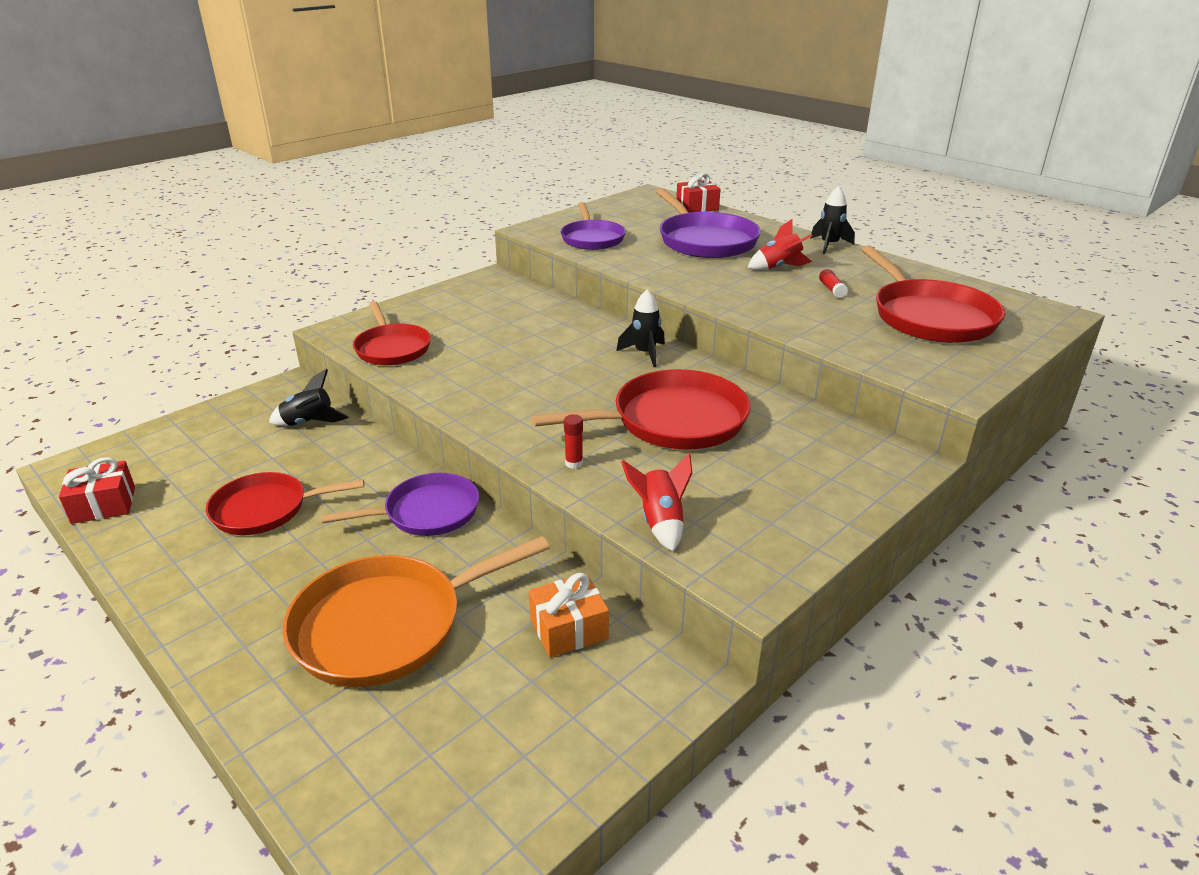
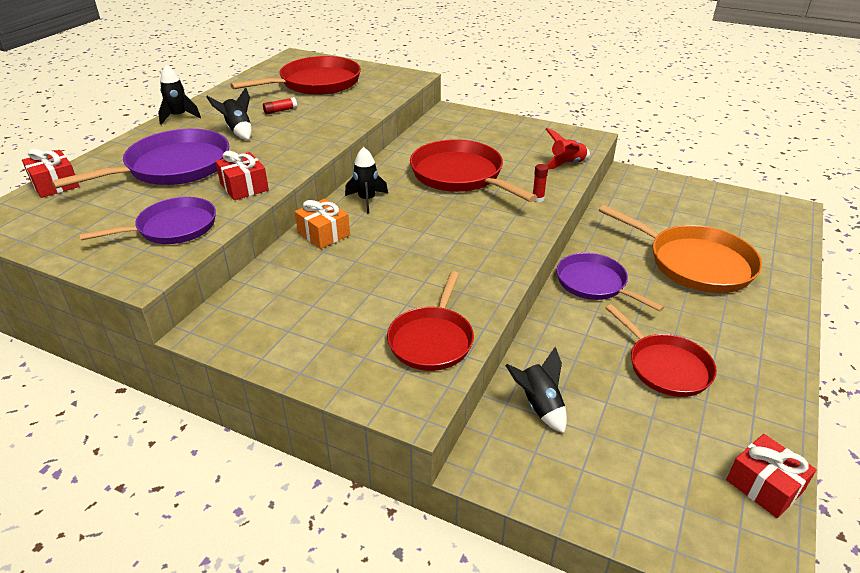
camera: 110 degrees left, 5 degrees up
(392, 348) = (432, 340): red pan -> red pan turned 150 degrees clockwise
(568, 629) = (633, 208): orange gift -> orange gift (323, 234)
(644, 263) = (244, 187): none -> red gift
(779, 267) = (238, 131): red rocket -> black rocket

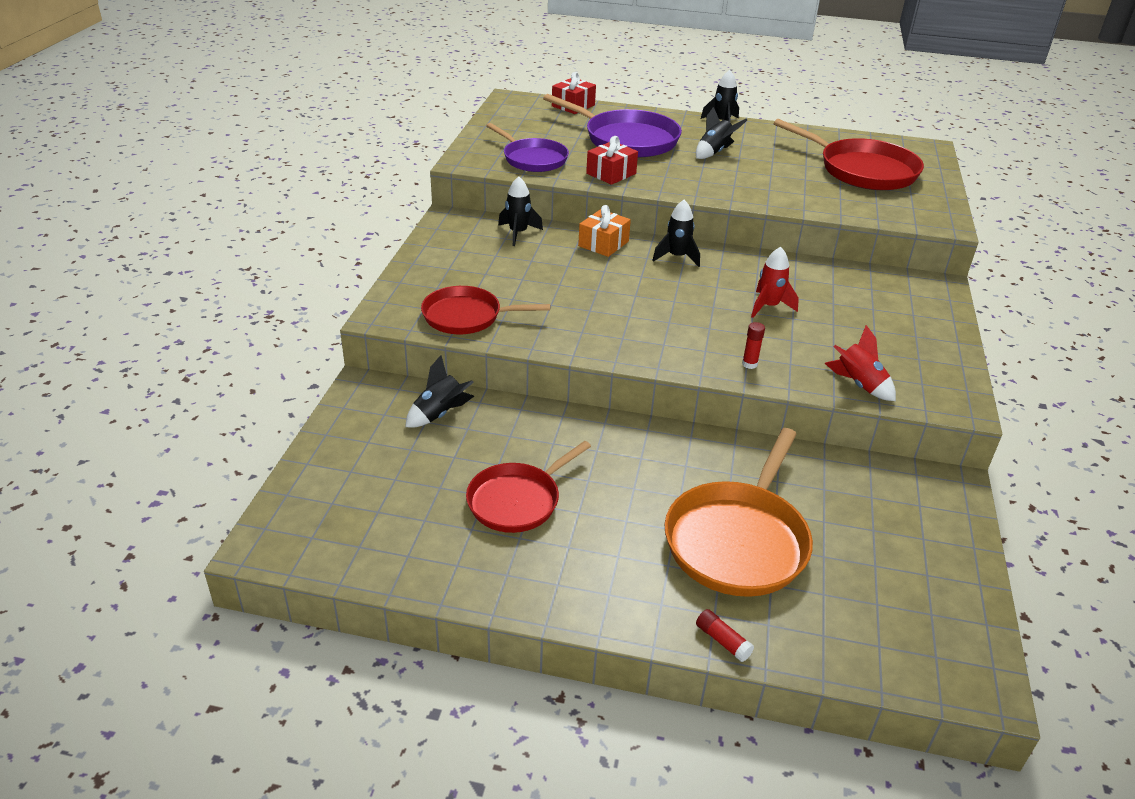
camera: 75 degrees right, 0 degrees up
(272, 283) = (518, 233): none -> black rocket
(280, 111) = (775, 163): red glue stick -> red glue stick (722, 641)
(460, 175) = (768, 306): red pan -> red rocket
(594, 283) = (649, 448): purple pan -> none
(764, 485) = (361, 560): red gift -> none

